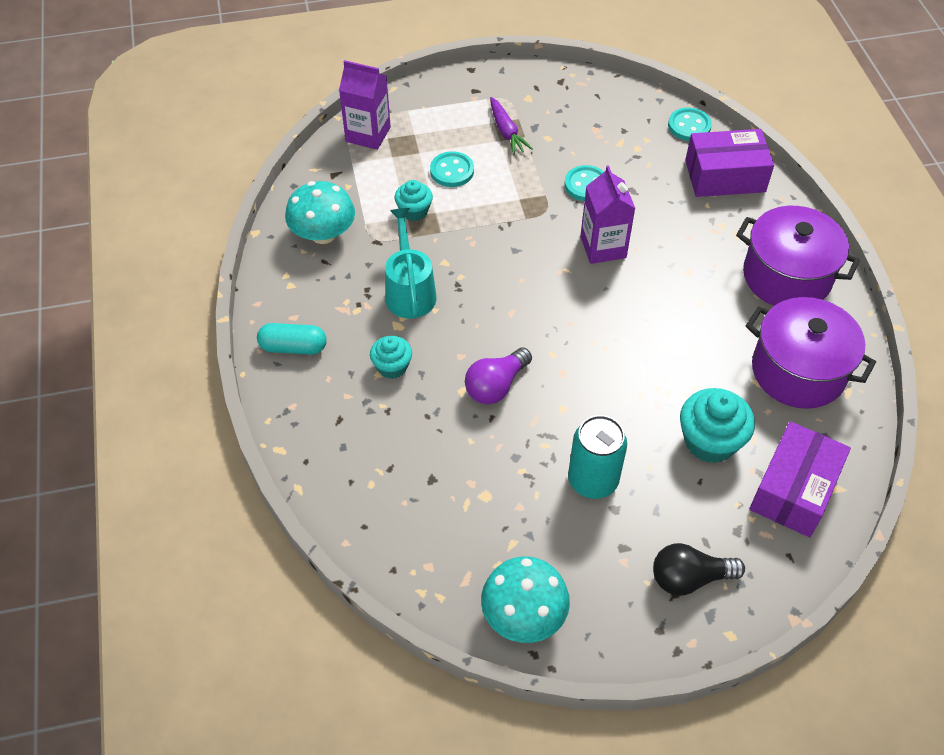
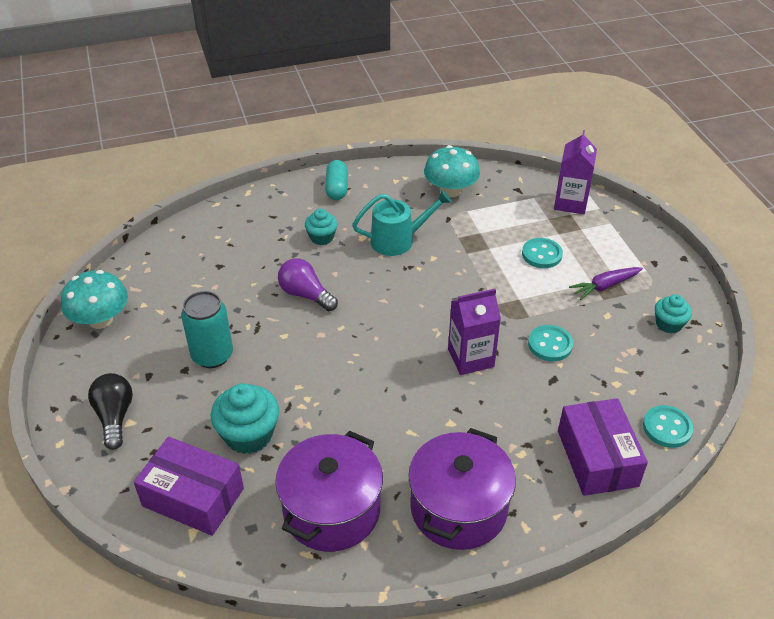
camera: 85 degrees right, 10 degrees down
(414, 211) = (487, 236): turquoise cupcake -> turquoise cupcake (668, 324)

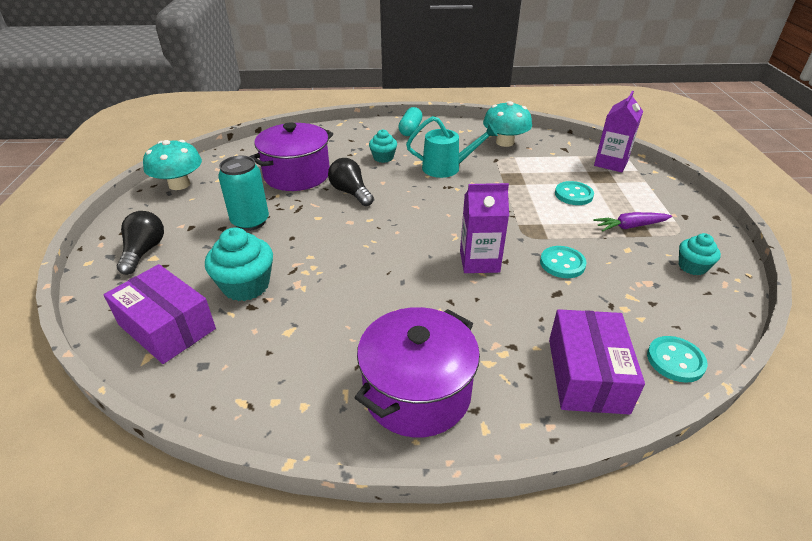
camera: 15 degrees right, 5 degrees down
(305, 295) = (350, 192): purple light bulb -> black light bulb
(331, 510) = (287, 366): purple pot -> purple pot (297, 175)

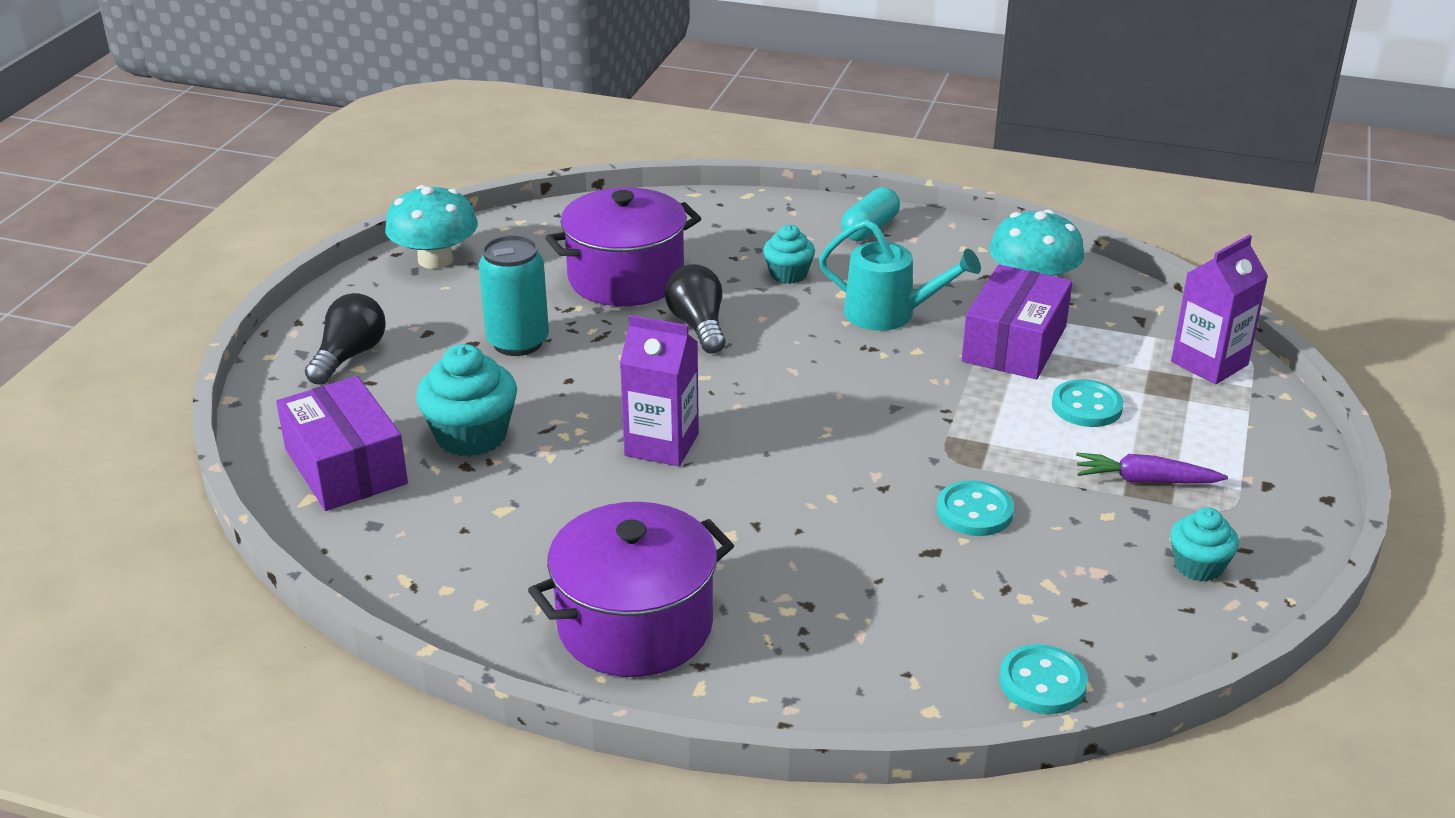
camera: 20 degrees right, 5 degrees down
(479, 261) = (840, 478): purple carton -> purple carton (661, 445)
(587, 375) = (891, 665): purple box -> purple box (1014, 344)

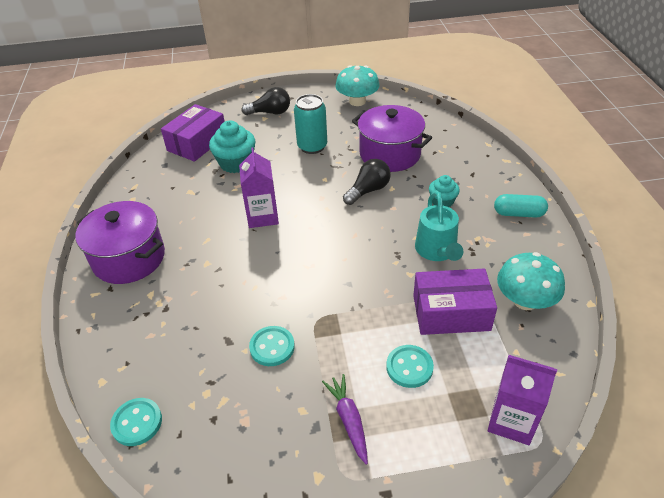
camera: 65 degrees right, 10 degrees up
(1198, 566) = (274, 473): turquoise cupcake -> none

